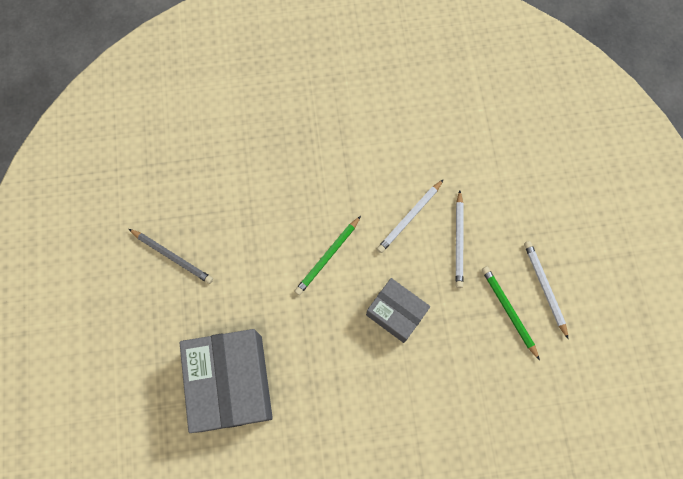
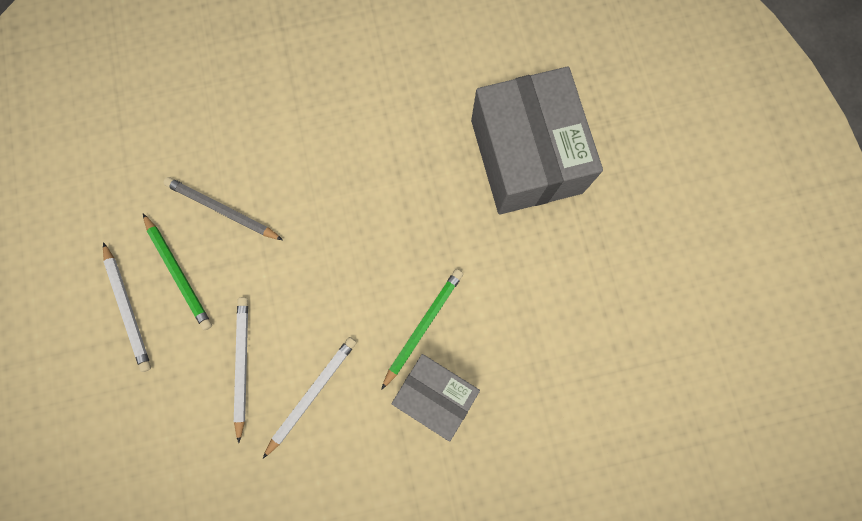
camera: 175 degrees right, 5 degrees up
(172, 257) = (633, 307): grey pencil -> grey pencil (222, 210)
(396, 313) = (327, 258): grey box -> grey box (435, 394)

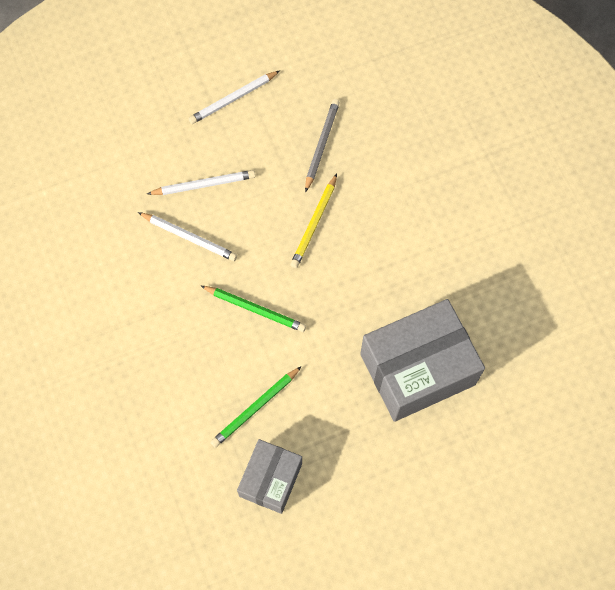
camera: 80 degrees right, 10 degrees down
(179, 273) = (266, 126): green pencil -> green pencil (255, 408)
(325, 237) = (314, 223): none -> yellow pencil
(435, 394) = (202, 327): grey box -> grey box (271, 479)

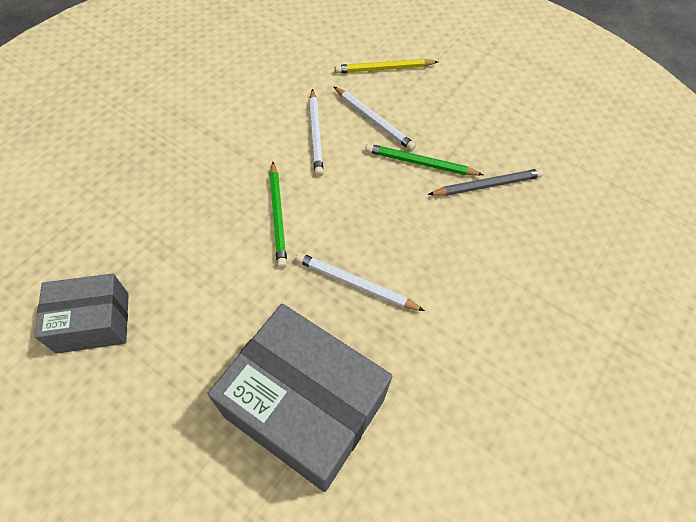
camera: 55 degrees right, 10 degrees down
(233, 99) = (470, 102): white pencil -> white pencil (355, 284)
(255, 408) = (170, 268): green pencil -> green pencil (420, 163)
(314, 223) = (403, 219): yellow pencil -> yellow pencil (384, 69)

